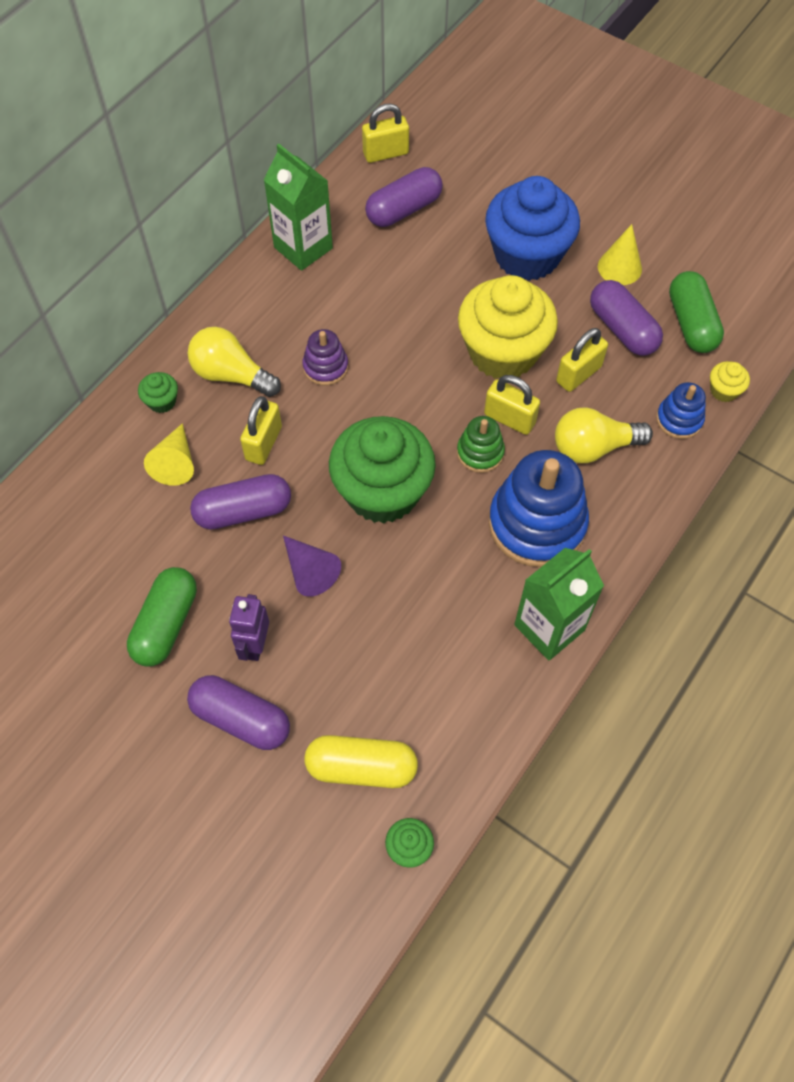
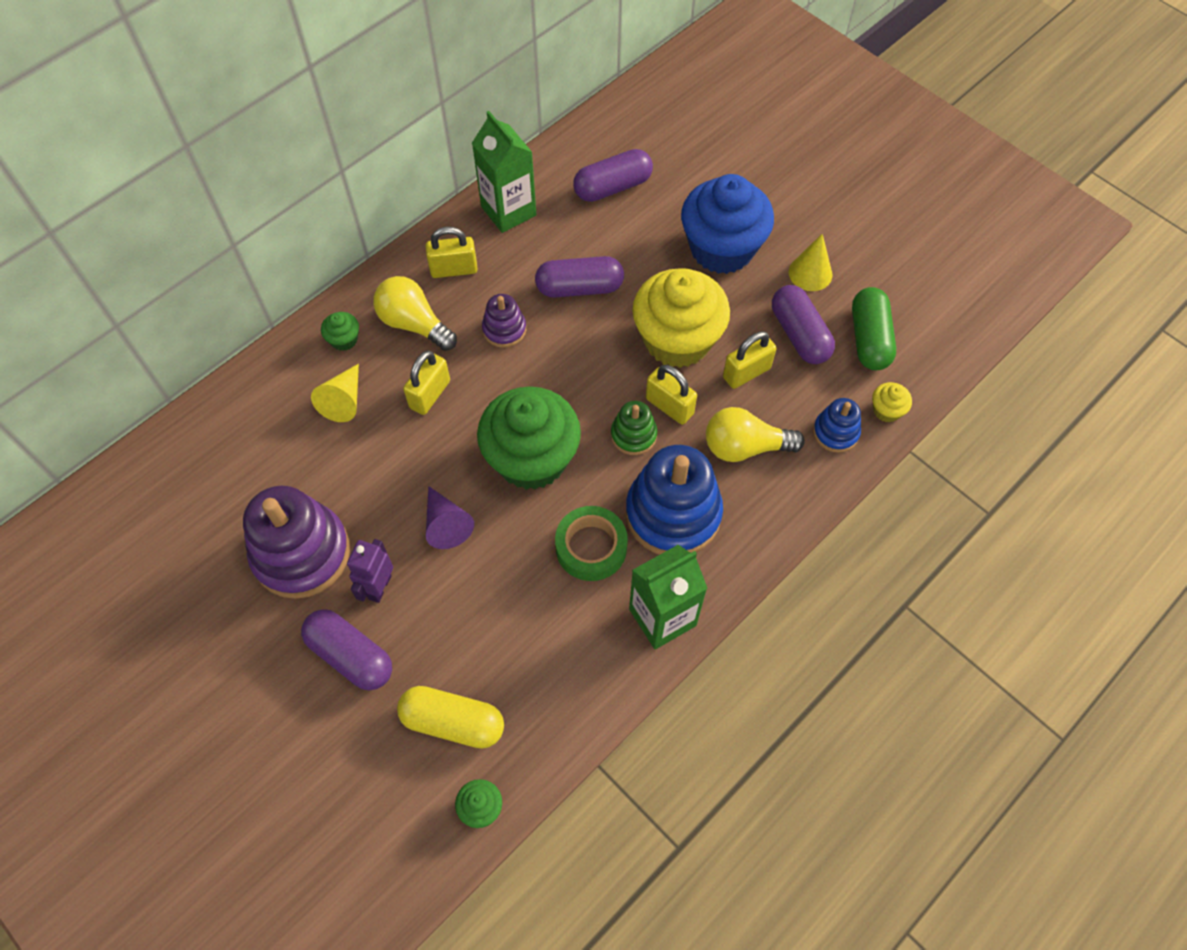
camera: 10 degrees right, 0 degrees up
(166, 624) = (301, 553): green capsule -> purple stacking toy
(243, 511) = (396, 457): purple capsule -> purple capsule (579, 288)
(385, 153) = (607, 130): yellow padlock -> yellow padlock (454, 269)
(462, 570) = (591, 547): none -> green tape

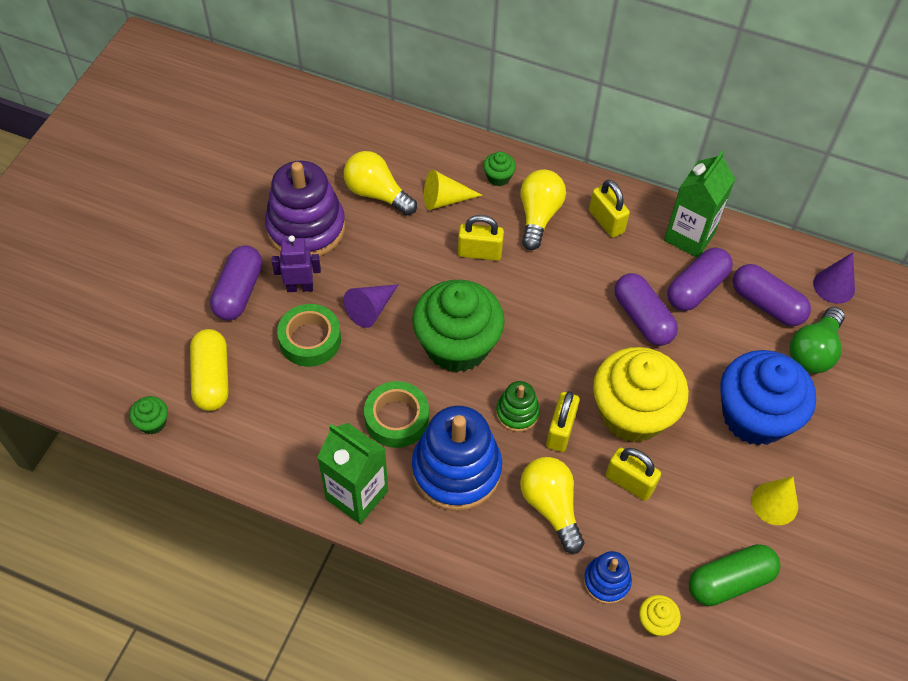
camera: 65 degrees right, 5 degrees down
(296, 463) = (377, 193): none -> yellow light bulb
(454, 599) = (310, 340): none -> green tape
(504, 329) = (568, 279): purple stacking toy -> none
(619, 130) = (834, 286): none -> purple cone
(677, 176) = (813, 351): none -> green light bulb
(799, 334) = (697, 515): purple capsule -> purple capsule (696, 288)

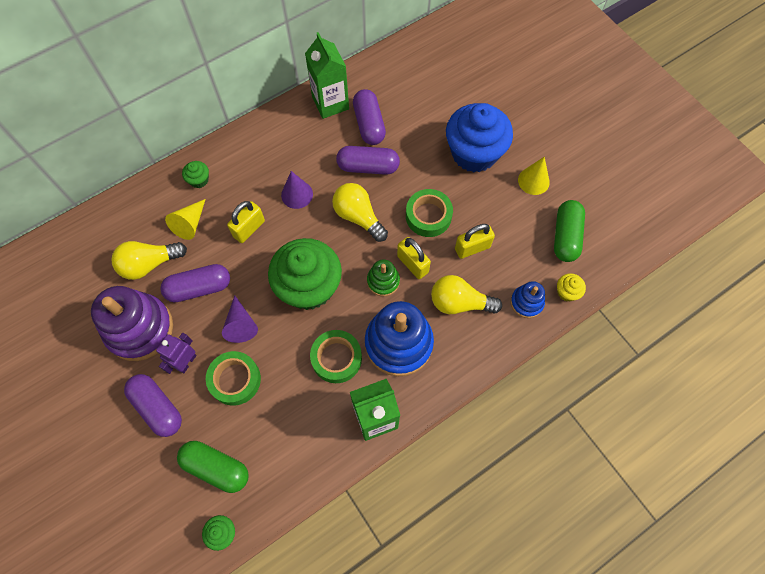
camera: 55 degrees left, 10 degrees up
(212, 378) = (216, 467): yellow capsule -> green capsule
(538, 216) = (249, 176): yellow light bulb -> yellow light bulb (358, 217)
(606, 221) = (284, 140): yellow padlock -> none
(632, 413) = (428, 216): yellow cupcake -> green tape
(766, 304) = (406, 96): purple capsule -> purple capsule (199, 288)
(813, 351) = (453, 95): green light bulb -> none
(834, 286) = (420, 55): purple cone -> purple cone (297, 194)

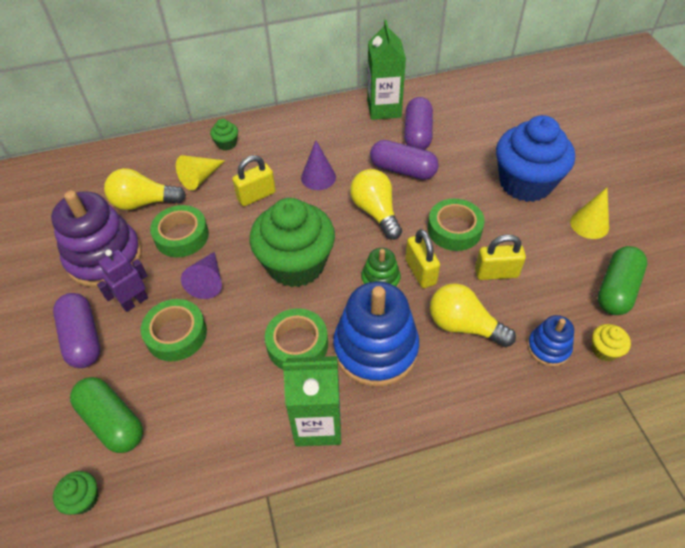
camera: 20 degrees right, 15 degrees down
(199, 288) = (181, 236): purple capsule -> green tape

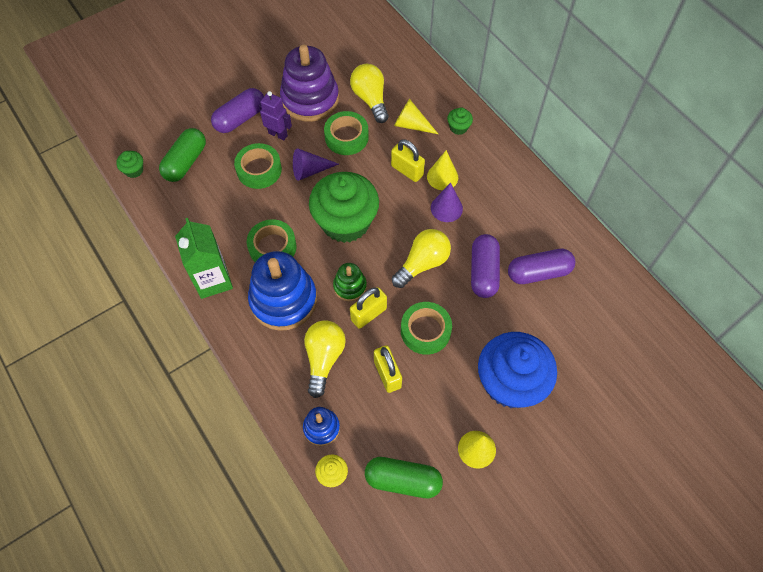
camera: 70 degrees right, 10 degrees up
(279, 171) = (442, 177): none -> yellow cone
(384, 109) = (562, 234): green carton -> none

